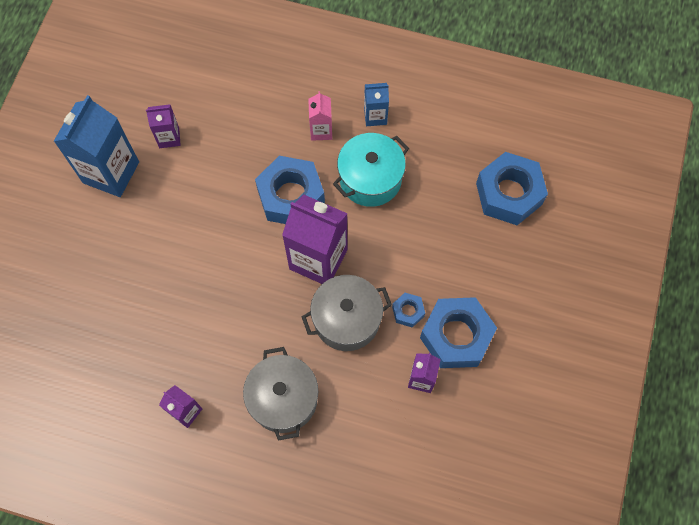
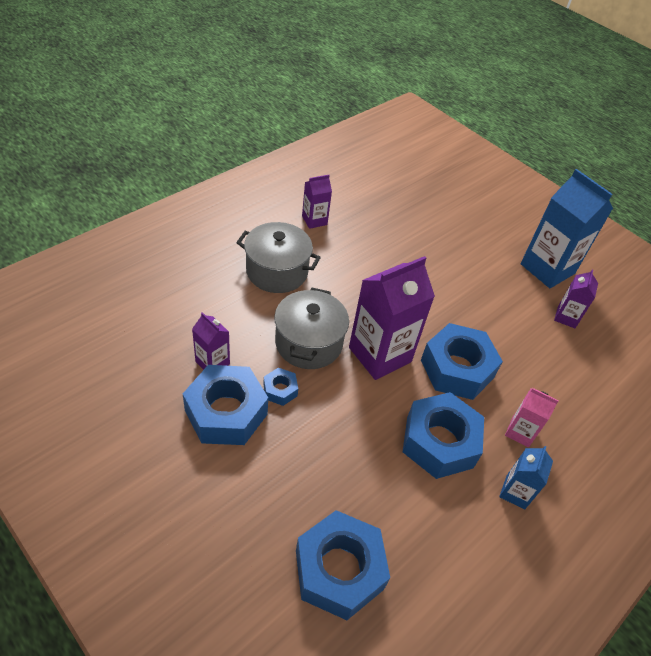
camera: 115 degrees right, 20 degrees down
(370, 179) = (439, 442): turquoise pot -> blue nut

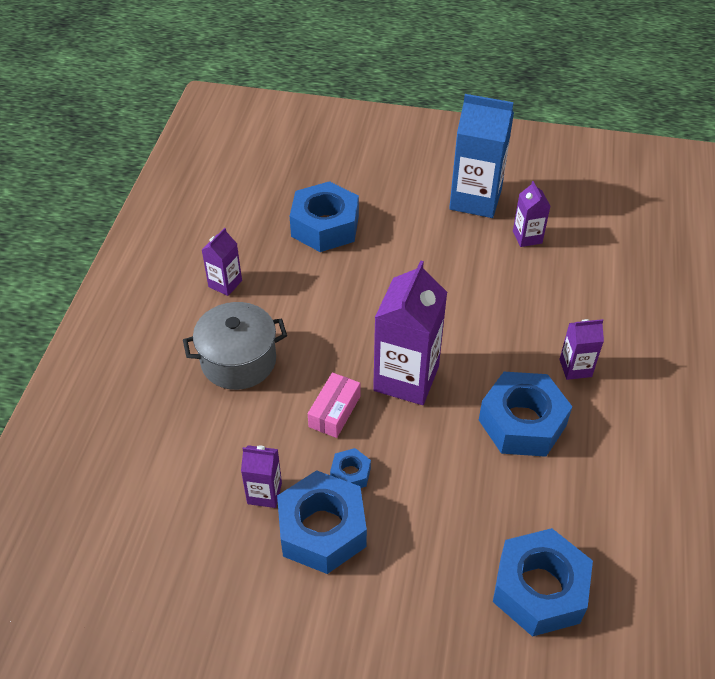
camera: 30 degrees left, 0 degrees up
(308, 343) = (334, 411): grey pot -> pink box
(457, 369) = (481, 346): blue nut -> blue nut (325, 226)
(515, 492) = (613, 422): blue carton -> none
(520, 432) = (575, 368): pink carton -> purple carton

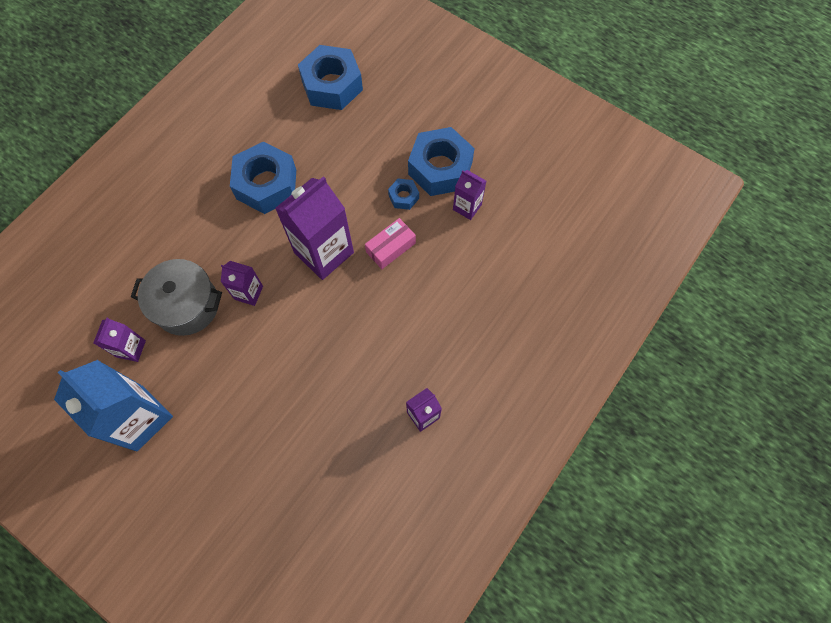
camera: 155 degrees left, 20 degrees up
(238, 361) = (443, 324): grey pot -> grey pot (187, 305)
(325, 226) = (300, 448): blue nut -> none
(575, 368) = (197, 208): purple carton -> purple carton (248, 293)

